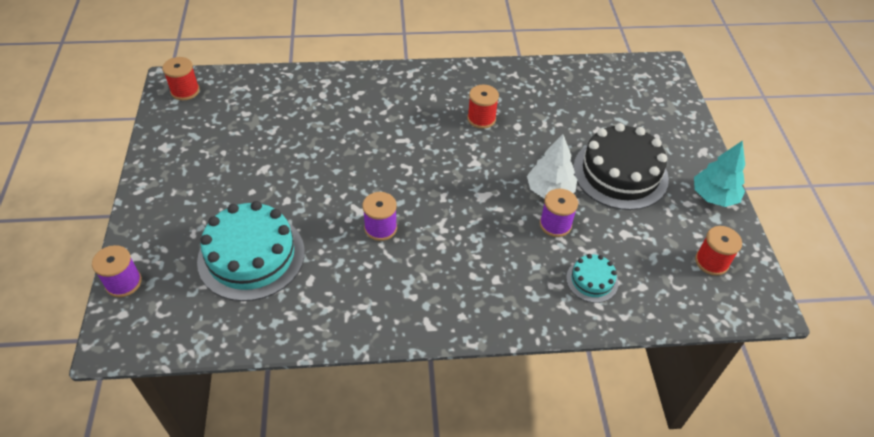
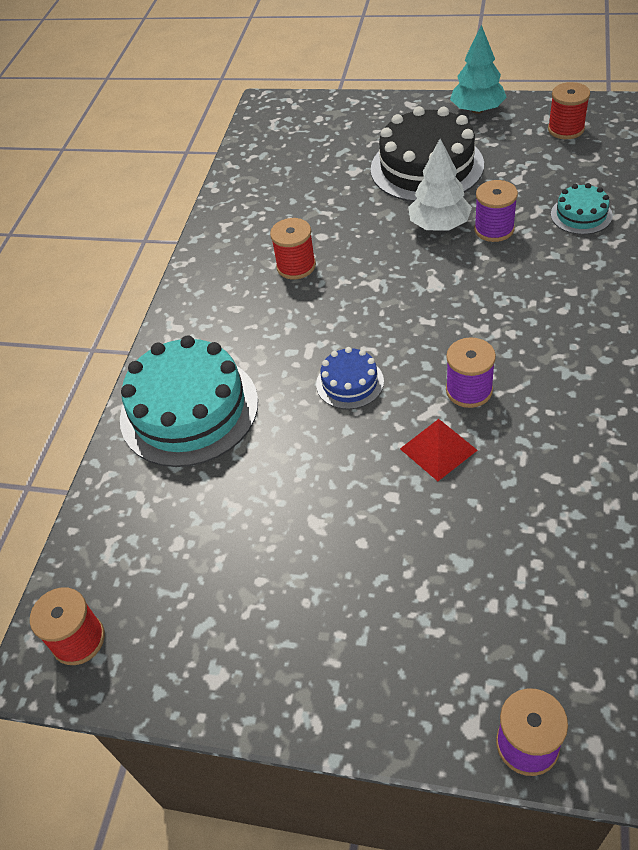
camera: 65 degrees left, 0 degrees up
(251, 256) = (496, 548): turquoise cake -> turquoise cake (189, 410)
(326, 218) = (438, 449): none -> red pyramid
(377, 165) = (350, 382): none -> blue cake

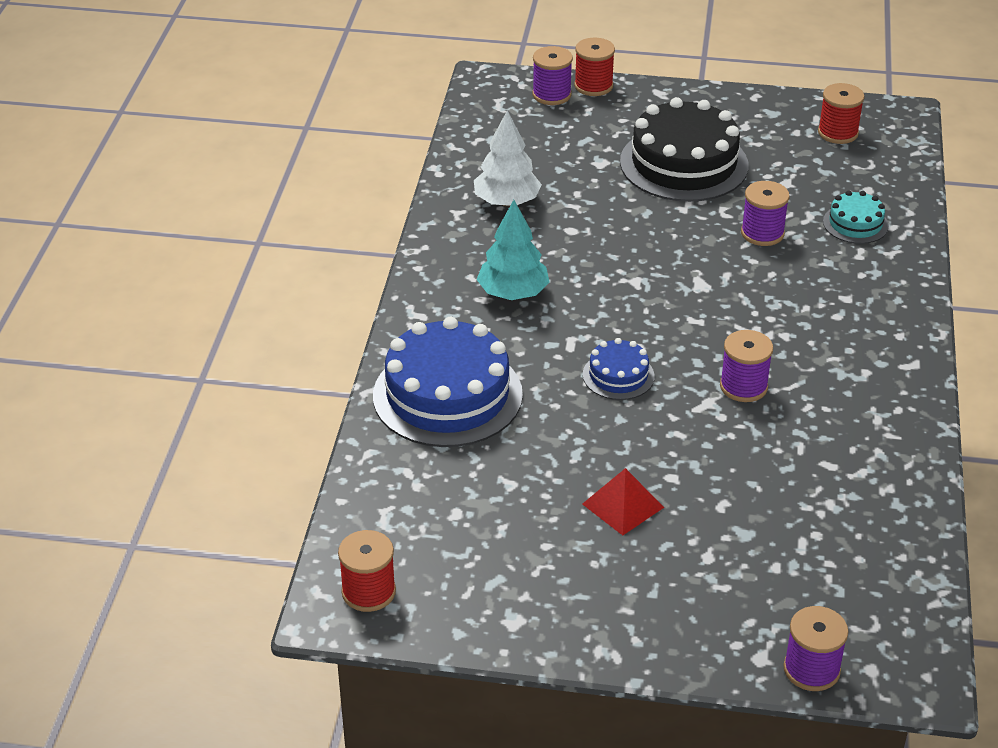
camera: 10 degrees left, 10 degrees down
(189, 410) = (447, 395): turquoise cake -> blue cake
(296, 266) = (546, 260): red spool -> red spool (593, 86)
(318, 112) = (551, 95): none -> purple spool
(438, 449) = (715, 438): red pyramid -> red pyramid (623, 505)
(439, 225) = (702, 226): white tree -> white tree (506, 202)
(477, 110) = (737, 105): turquoise tree -> turquoise tree (513, 293)

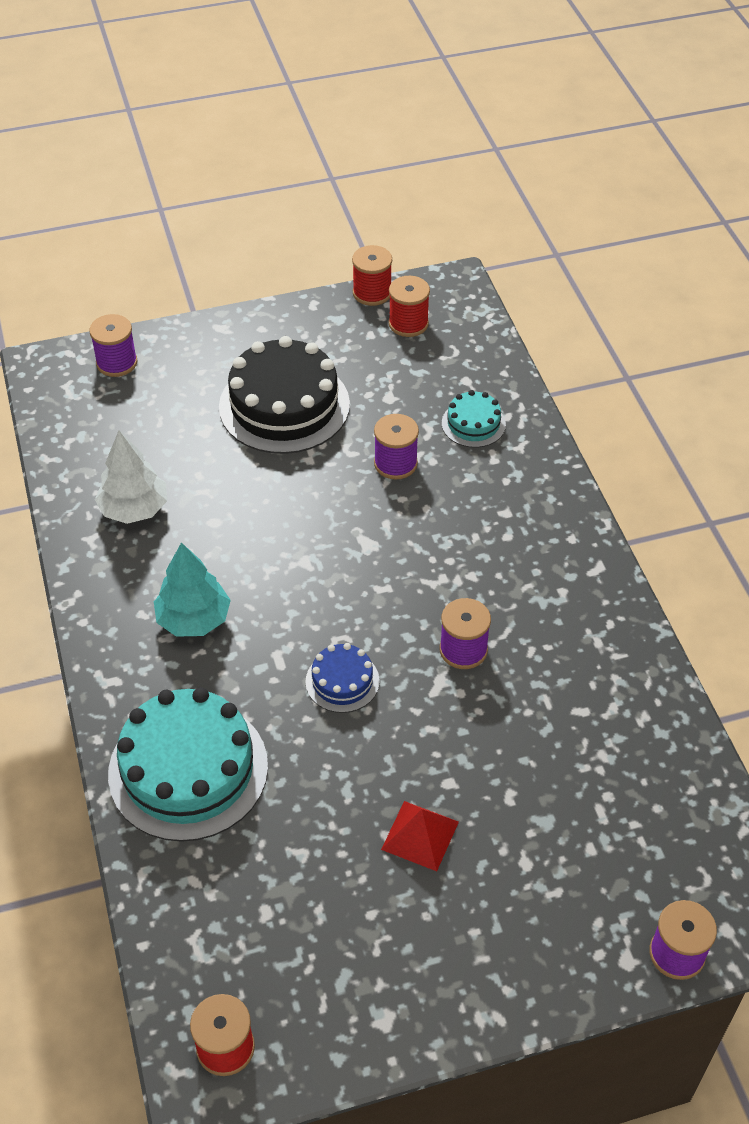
camera: 25 degrees left, 10 degrees up
(447, 395) = (188, 769): blue cake -> turquoise cake
(593, 86) = (153, 339): red spool -> red spool (372, 293)

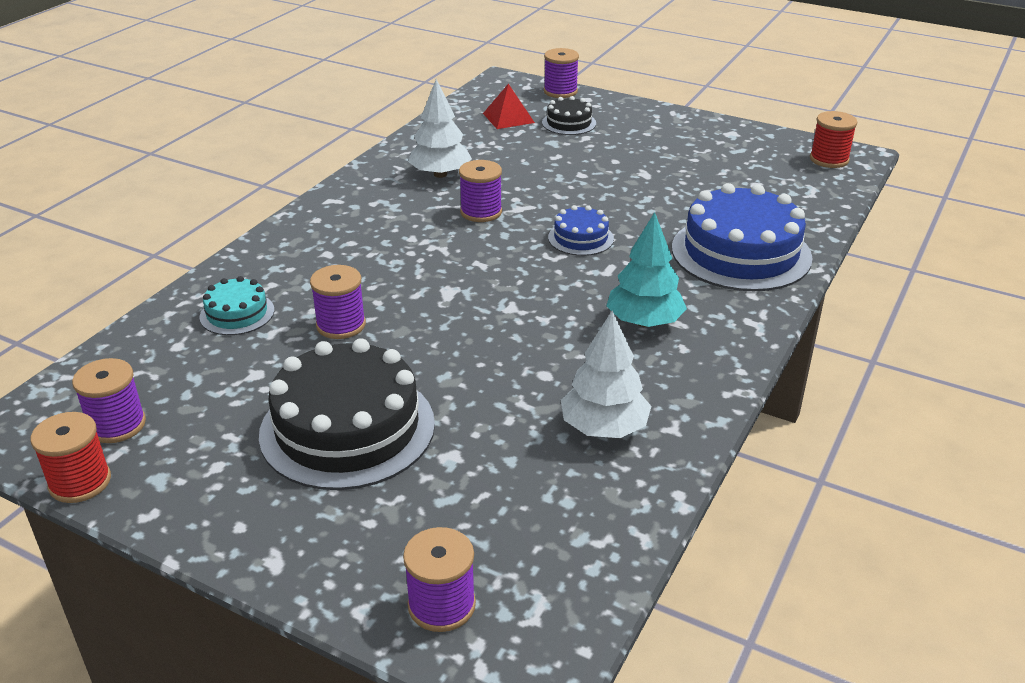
camera: 135 degrees left, 15 degrees down
(188, 769) = (741, 253): turquoise cake -> blue cake
(408, 323) = (117, 425): red spool -> purple spool
(420, 835) = (628, 167): red pyramid -> red pyramid (508, 118)
(569, 674) = (440, 174): none -> white tree
(577, 879) = (569, 123): none -> black cake

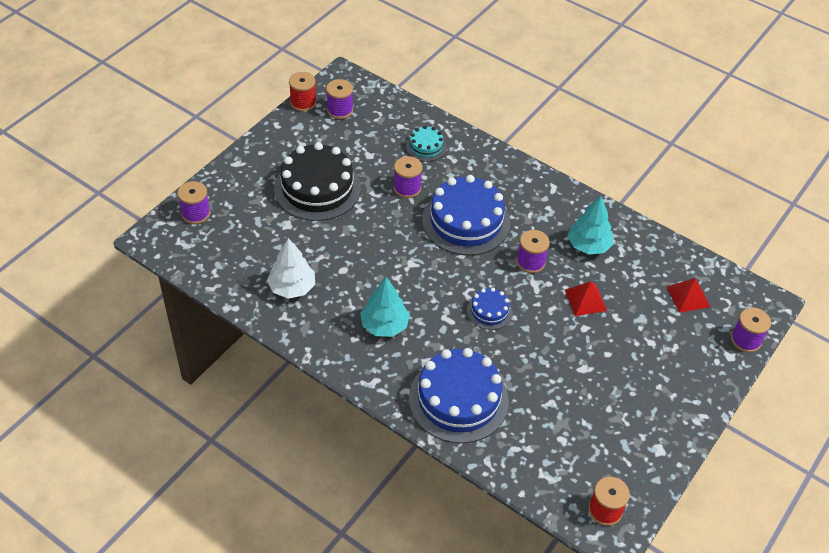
camera: 95 degrees right, 15 degrees up
(411, 265) = (466, 221): none -> blue cake
(440, 174) = (588, 245): white tree -> turquoise tree
(536, 174) = (585, 300): none -> red pyramid
(569, 123) = (678, 335): black cake -> none

